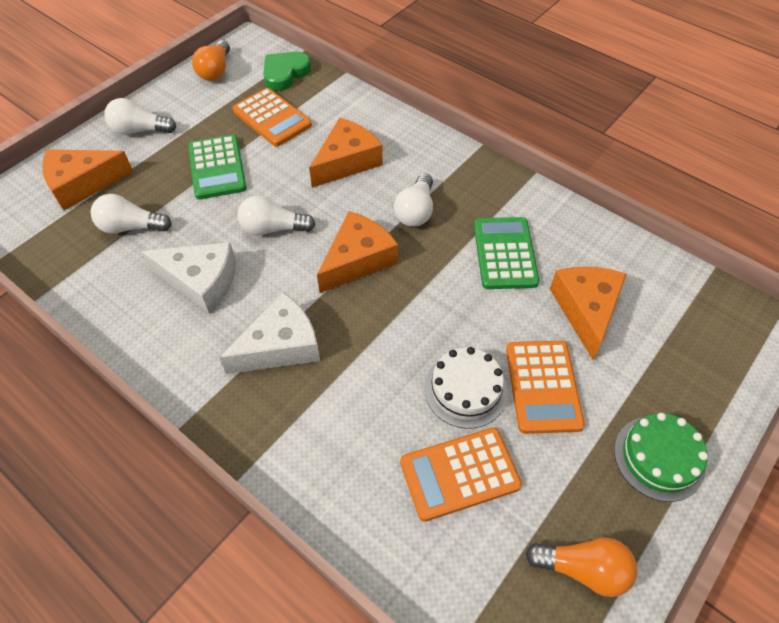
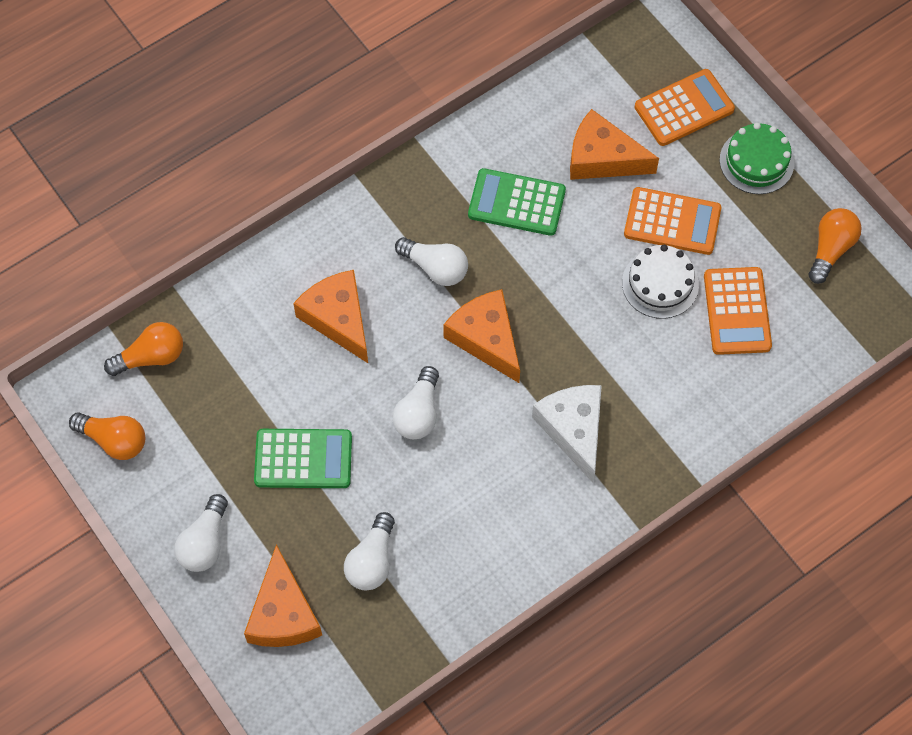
camera: 75 degrees left, 10 degrees up
(201, 281) = (472, 494): white cheese -> none
(272, 118) = (234, 386): orange calculator -> orange calculator (684, 108)
(285, 73) = (151, 357): green heart -> orange light bulb

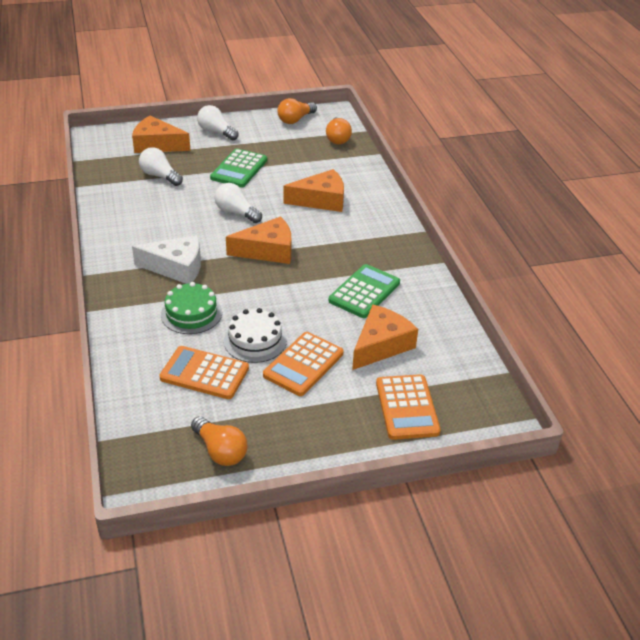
camera: 110 degrees right, 25 degrees down
(435, 268) = (333, 244): white light bulb -> none
(756, 161) = (332, 435): green cake -> green cake (191, 313)

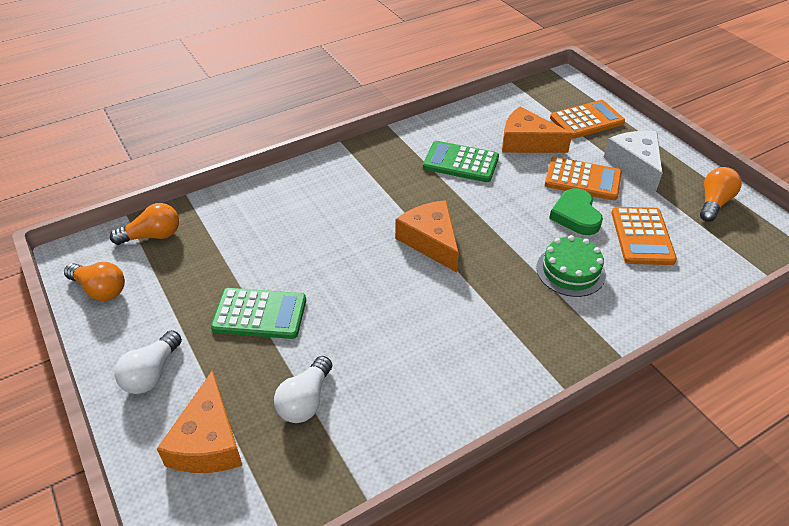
camera: 105 degrees left, 5 degrees up
(176, 267) = (504, 308): white cheese -> white cheese (635, 164)
(236, 212) = (367, 287): white light bulb -> none
(255, 341) = (575, 215): white cake -> green heart
(321, 200) = (311, 221): orange cheese -> none

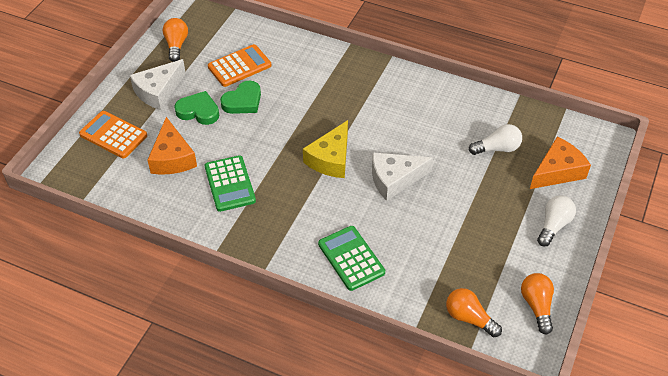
camera: 125 degrees left, 5 degrees up
(152, 373) = (553, 225): white light bulb -> white light bulb turned 45 degrees counterclockwise
(260, 314) = (468, 205): green calculator -> green calculator (351, 258)
(355, 275) = (394, 179): none -> white cheese
(430, 241) = (330, 159): orange cheese -> yellow cheese
(570, 271) = (300, 86): green cake -> none
(582, 179) = (198, 111): orange calculator -> green heart
(714, 203) = (176, 45): orange light bulb -> orange light bulb turned 90 degrees clockwise

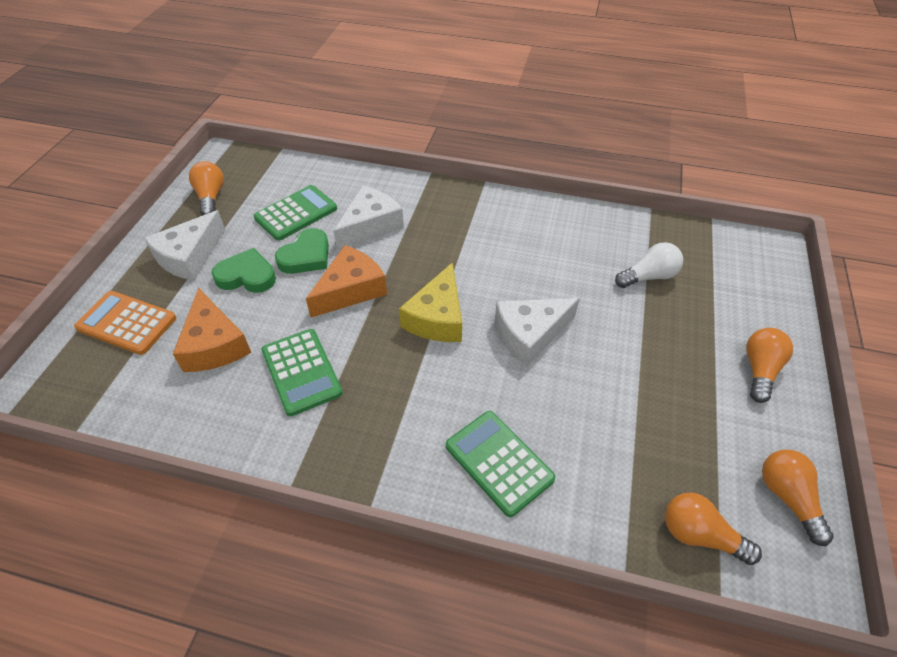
camera: 10 degrees left, 0 degrees up
(239, 66) = (296, 213): orange calculator -> green calculator
(294, 83) = (370, 226): none -> white cheese
(553, 225) = (759, 370): white light bulb -> orange light bulb
(557, 171) = (734, 296): orange cheese -> orange cheese (351, 290)

